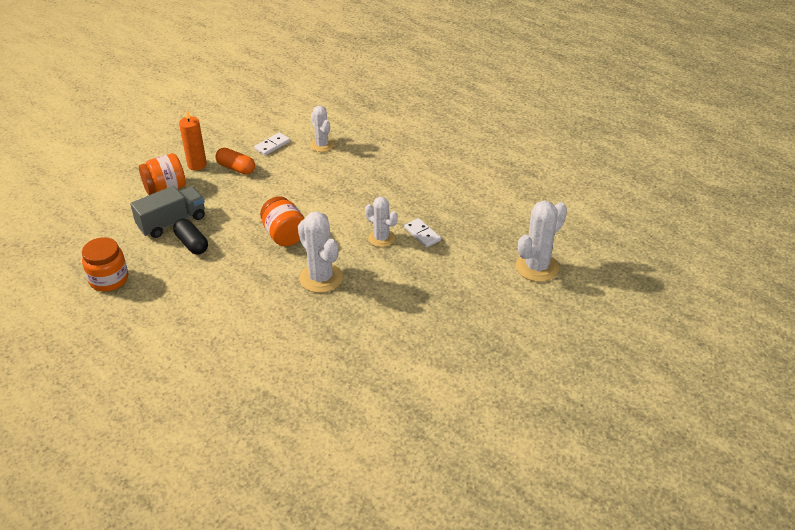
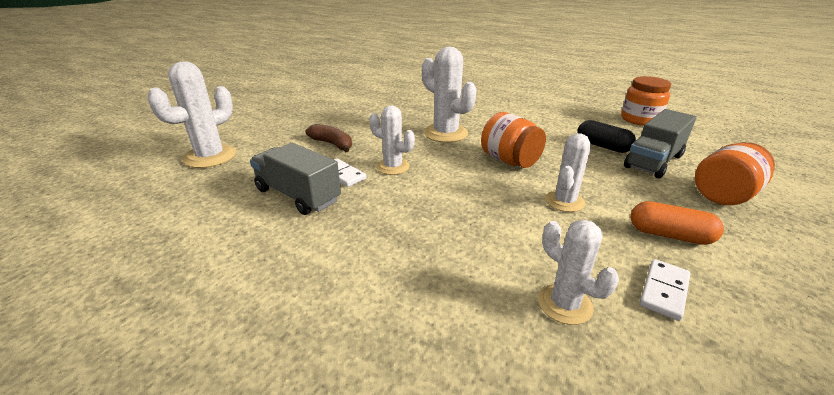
camera: 170 degrees right, 10 degrees down
(197, 165) = (739, 234): orange candle -> none
(275, 194) = (564, 201): none -> white cactus
(431, 273) = (332, 144): none -> brown banana
(453, 218) = (298, 195): none -> grey truck

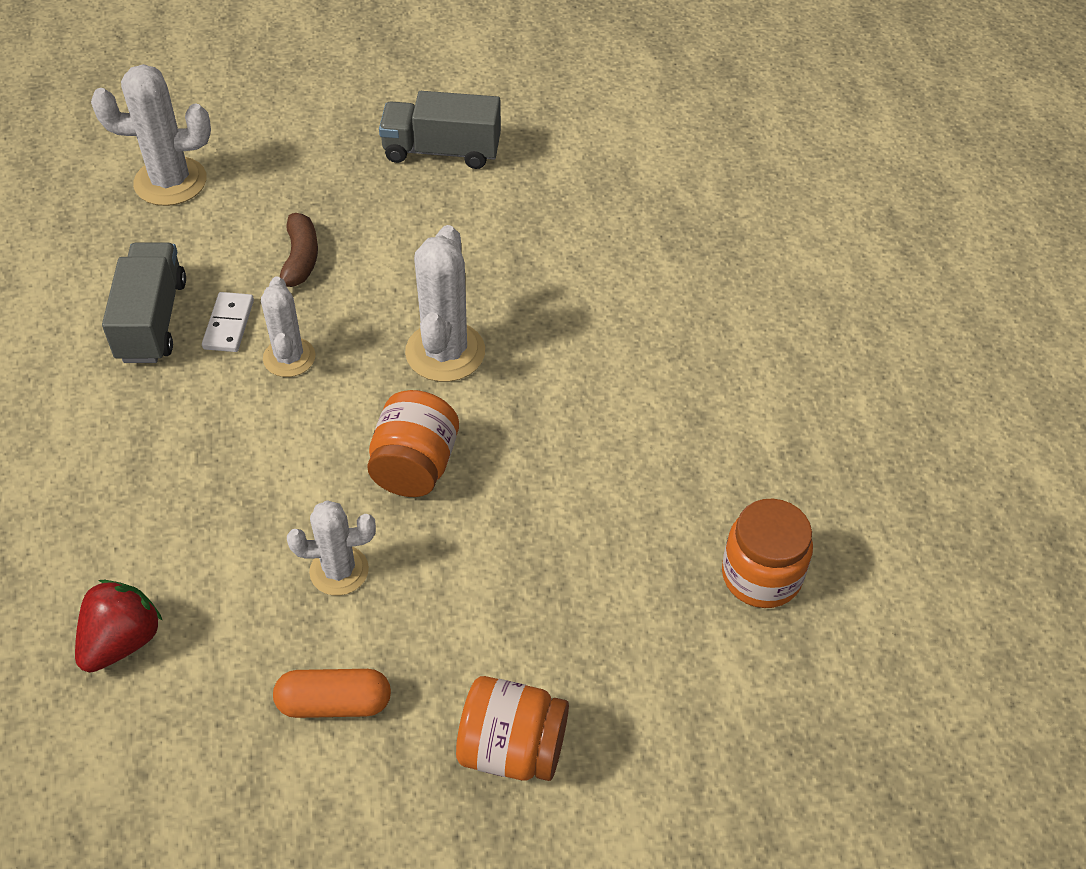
camera: 50 degrees right, 20 degrees up
(564, 304) = (122, 641): white cactus -> red strawberry
(602, 146) = (573, 557): black capsule -> none
(653, 161) = (567, 638): grey truck -> grey truck (442, 151)
(664, 291) = (204, 720): white domino -> none
(669, 235) = (334, 703): orange capsule -> orange capsule turned 75 degrees counterclockwise

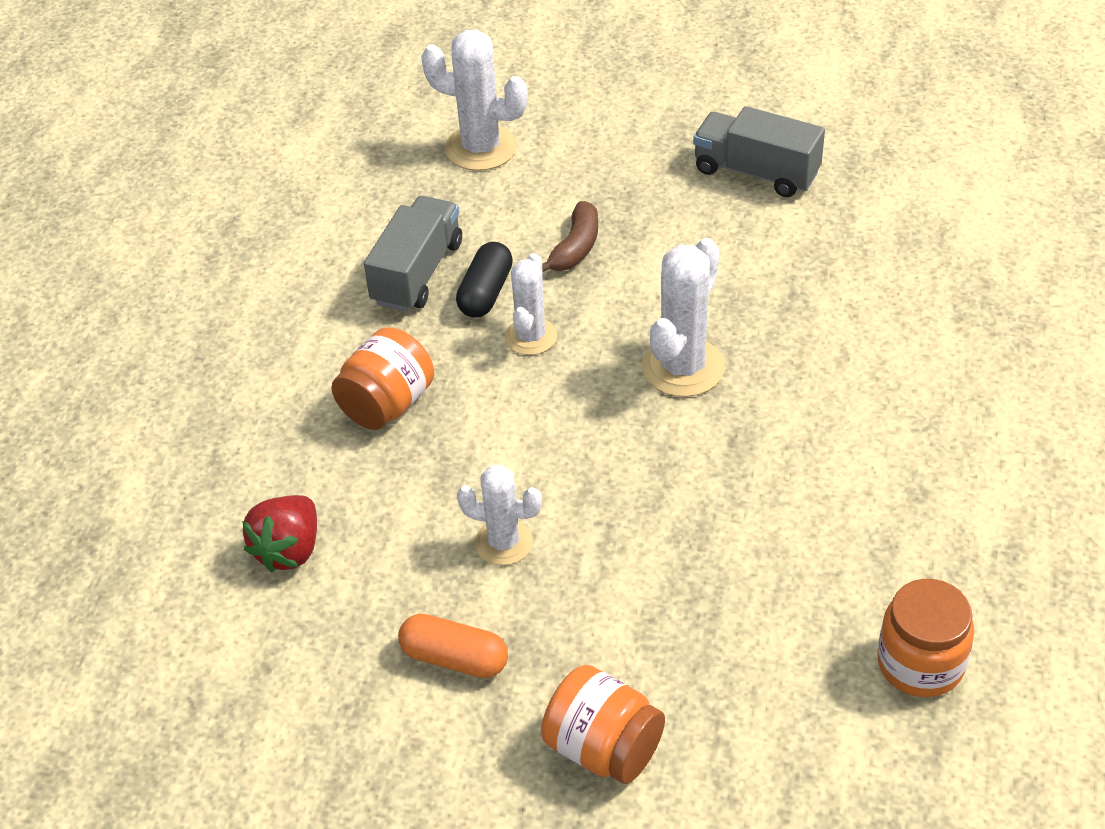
camera: 25 degrees right, 5 degrees down
(122, 641) = (289, 550): red strawberry -> red strawberry turned 150 degrees clockwise
(228, 324) = (486, 293): white domino -> black capsule
(415, 466) = (611, 467): orange jar -> orange jar (387, 404)

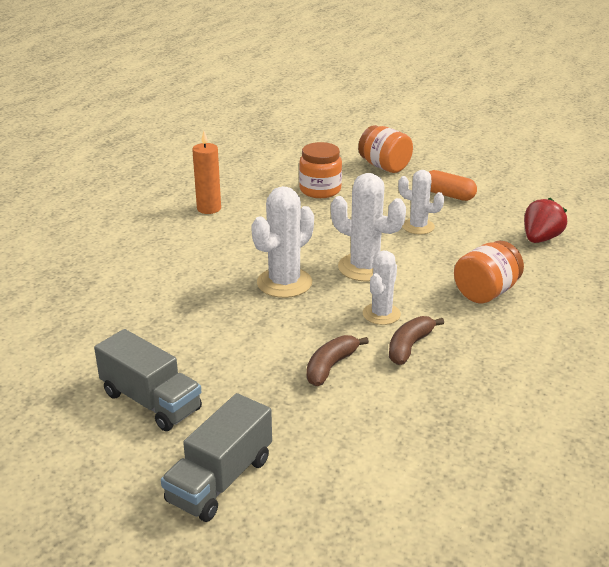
camera: 170 degrees left, 15 degrees down
(417, 273) = (463, 369): grey truck -> grey truck (220, 480)
(481, 148) = (395, 474): white cactus -> white cactus (364, 267)
(486, 293) = (409, 346): black capsule -> brown banana
(893, 521) = (209, 208): none -> orange candle
(920, 663) = (233, 170): orange jar -> orange jar (320, 190)

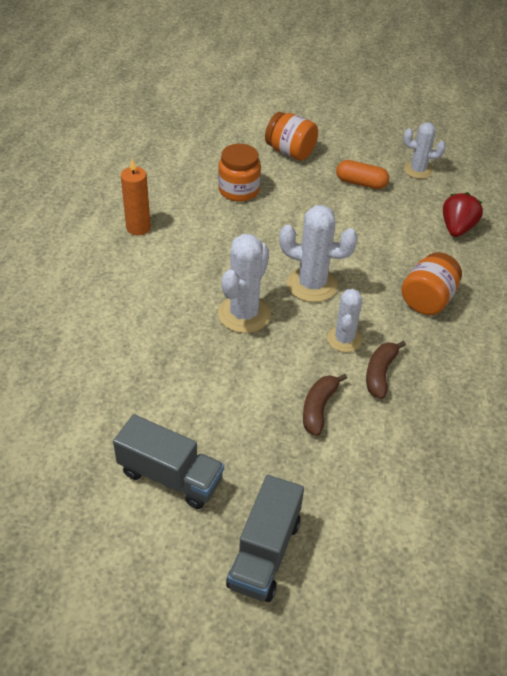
camera: 15 degrees left, 15 degrees up
(418, 226) = (345, 227): white cactus -> white cactus (418, 170)

